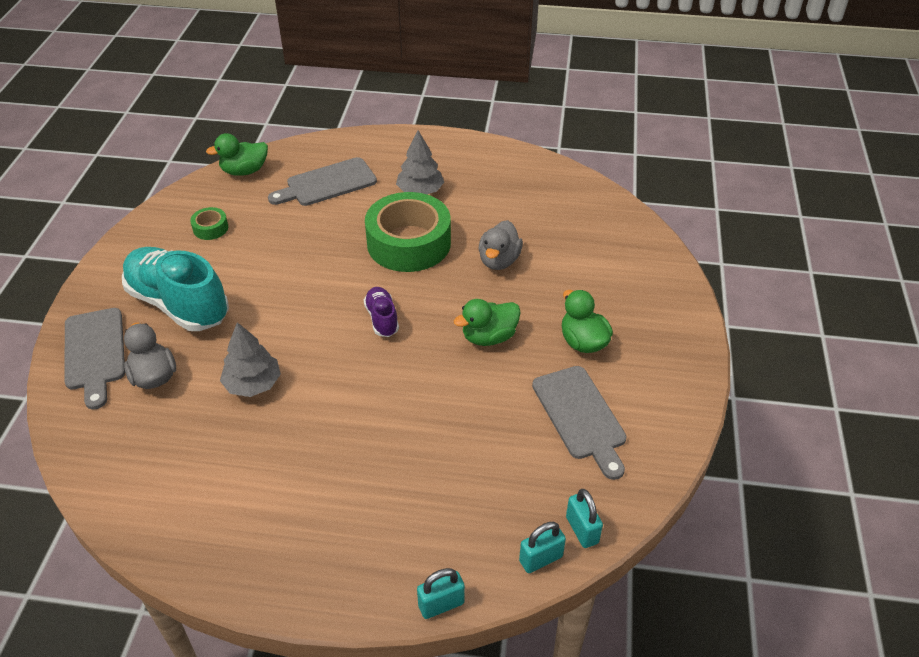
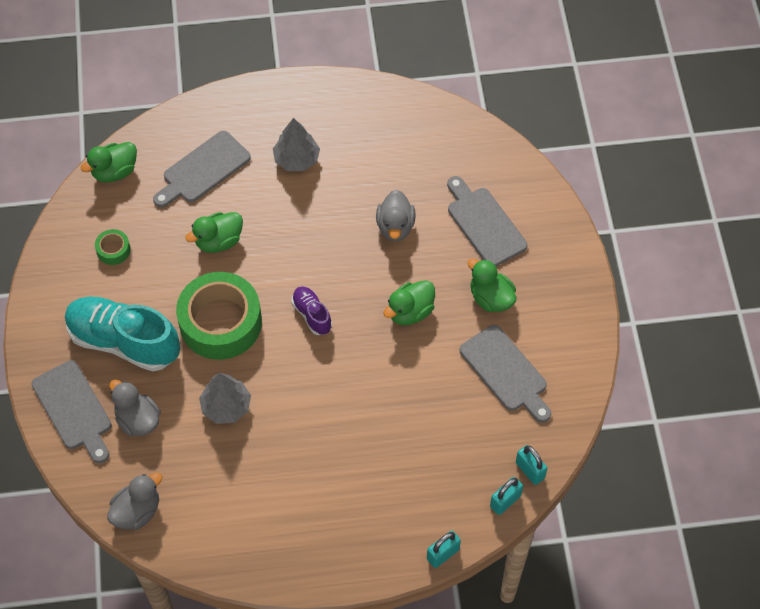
camera: 15 degrees left, 15 degrees up
(103, 467) = (137, 511): none -> grey duck
(315, 240) = (218, 241): none -> green duck
(409, 243) = (307, 225): green tape -> green tape (220, 322)
(594, 275) = (484, 224): none -> grey cutting board

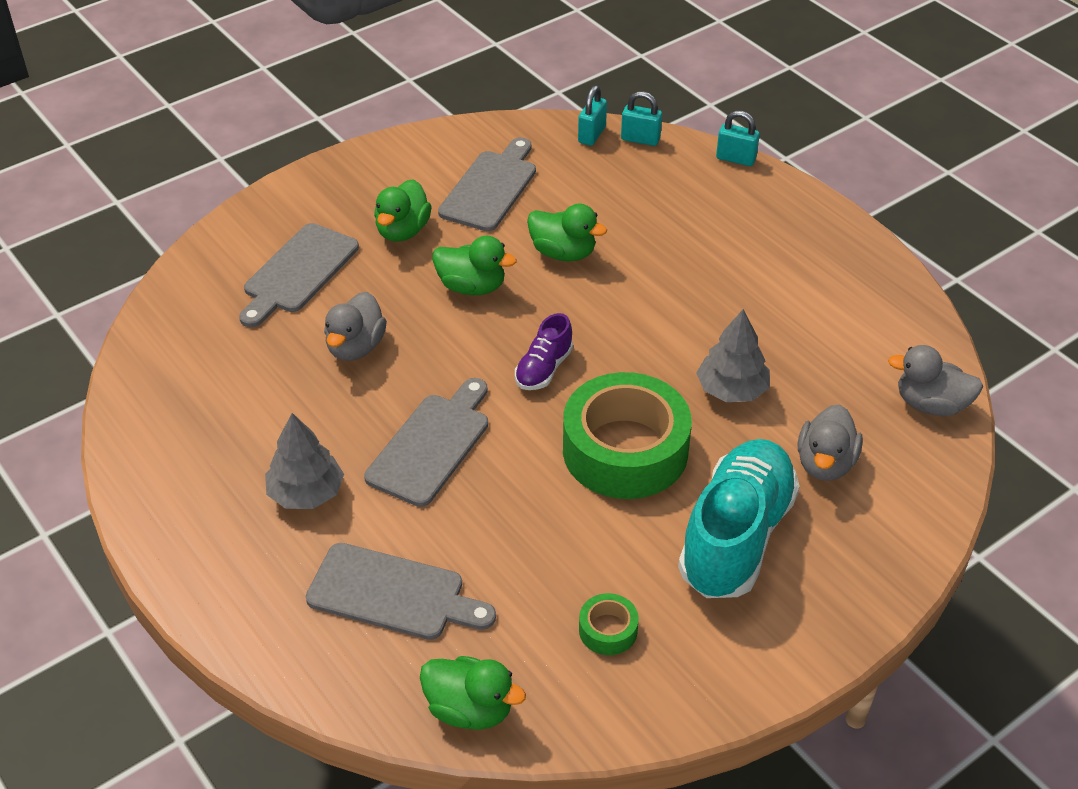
camera: 120 degrees left, 15 degrees down
(74, 409) = (873, 537): grey cutting board -> grey cutting board (431, 445)
(124, 342) = (736, 537): turquoise shoe -> turquoise shoe turned 150 degrees counterclockwise
(218, 241) = (504, 513): green duck -> green duck (563, 253)
(395, 227) = (356, 347): grey duck -> grey duck turned 135 degrees clockwise

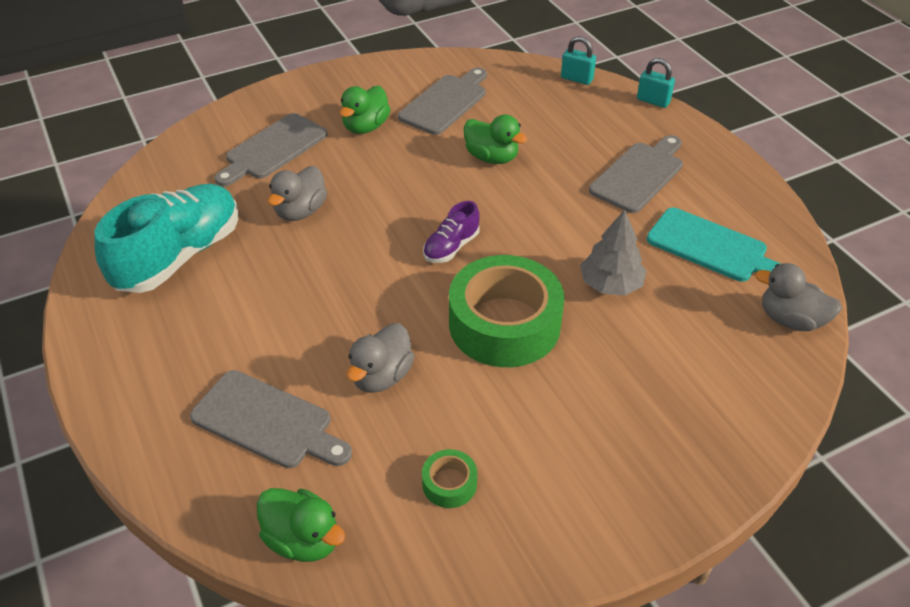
camera: 10 degrees right, 0 degrees up
(306, 493) = (222, 324): grey tree -> none
(431, 445) = (339, 298): grey cutting board -> grey cutting board (639, 175)
(472, 287) = (409, 175): green duck -> none
(591, 135) = (537, 72): turquoise padlock -> none
(736, 537) = (587, 414): turquoise shoe -> turquoise shoe (179, 256)
(825, 464) = (683, 359): grey duck -> grey duck (381, 376)
(834, 332) = (712, 247): none -> turquoise cutting board

